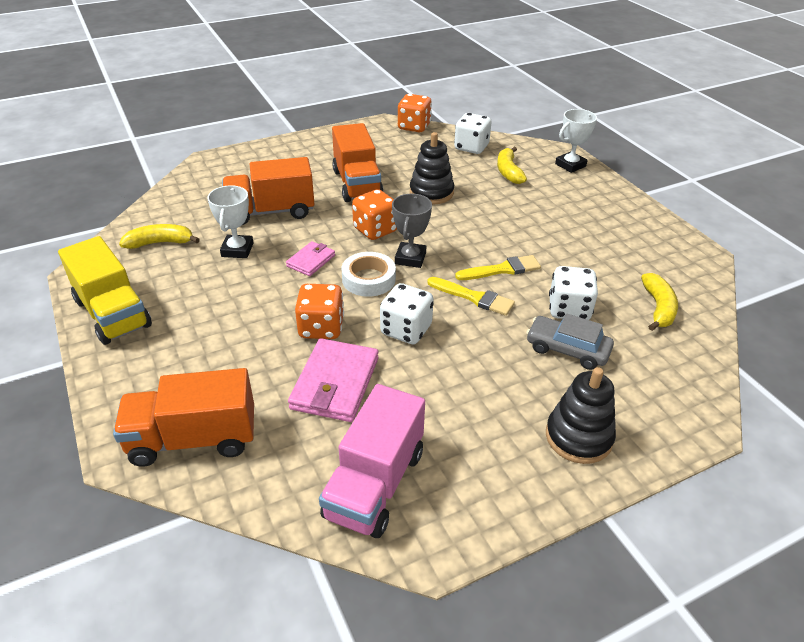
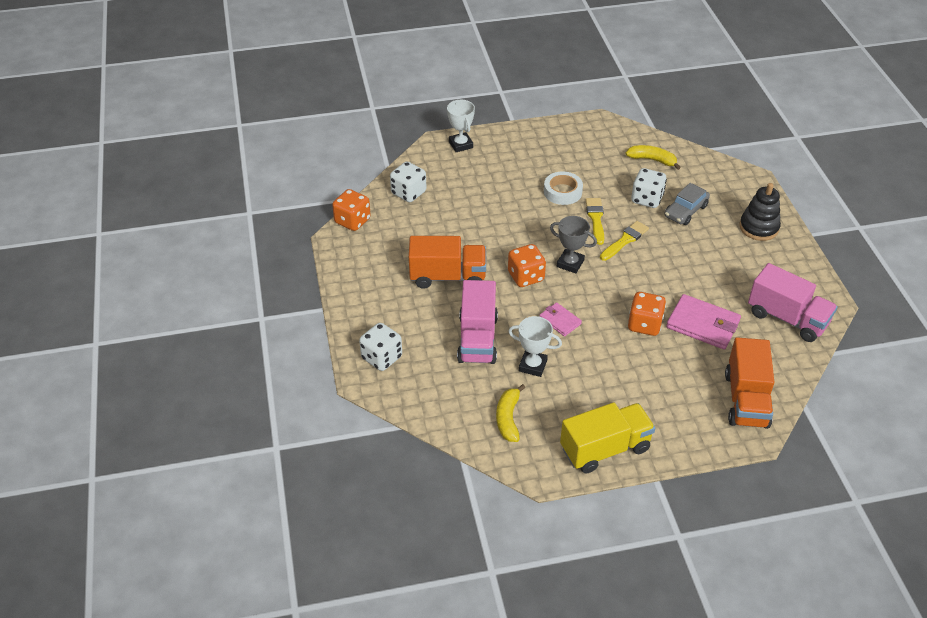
camera: 75 degrees left, 5 degrees up
(271, 211) = (477, 339): orange truck -> pink truck
(368, 279) = (592, 291): white tape -> white tape (562, 192)
(406, 330) = (654, 281): white dice -> white dice (381, 358)
(431, 193) = (478, 233): black stacking toy -> none
(508, 172) = (459, 181): yellow banana -> none

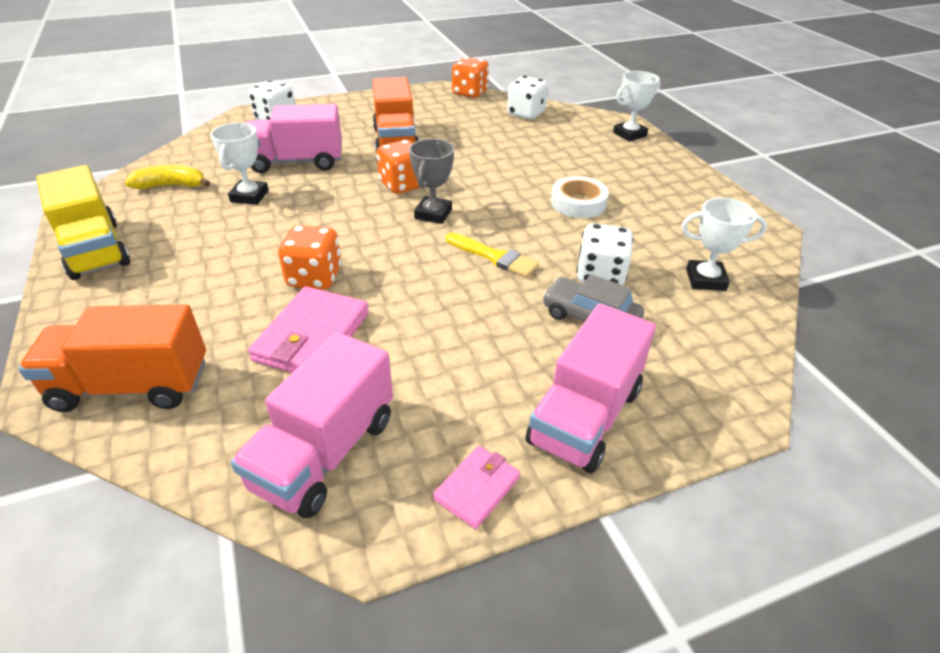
camera: 80 degrees right, 5 degrees down
(560, 321) = (324, 211): pink wallet -> pink wallet (477, 488)
(595, 219) = (532, 230): yellow brush -> none
(652, 160) = (705, 280): yellow banana -> white trophy
(759, 227) = (585, 416): black stacking toy -> pink truck

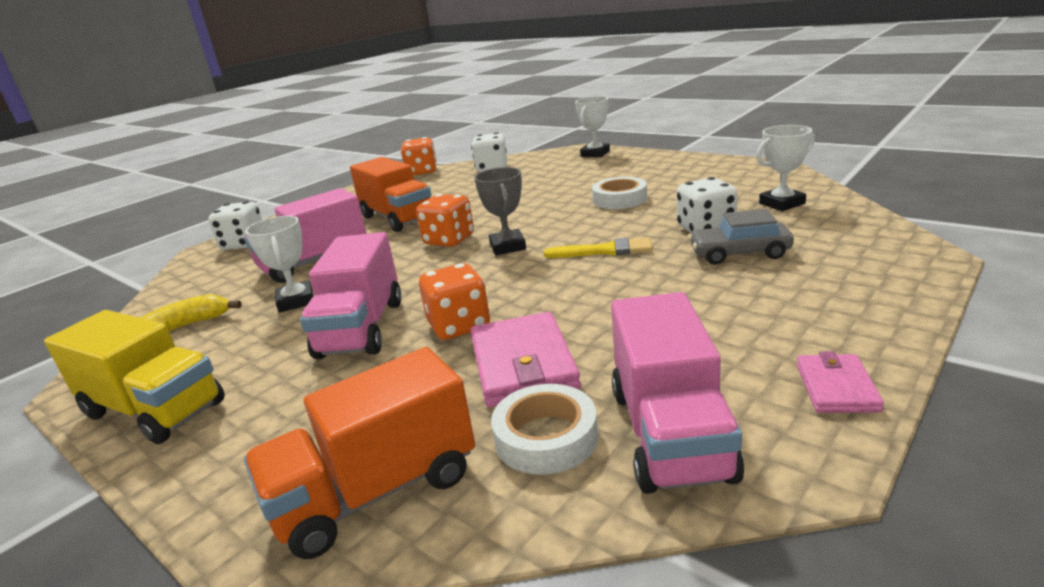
camera: 25 degrees left, 15 degrees down
(255, 406) = (546, 437): none -> white tape
(585, 416) = (835, 306): pink truck -> pink truck (361, 328)

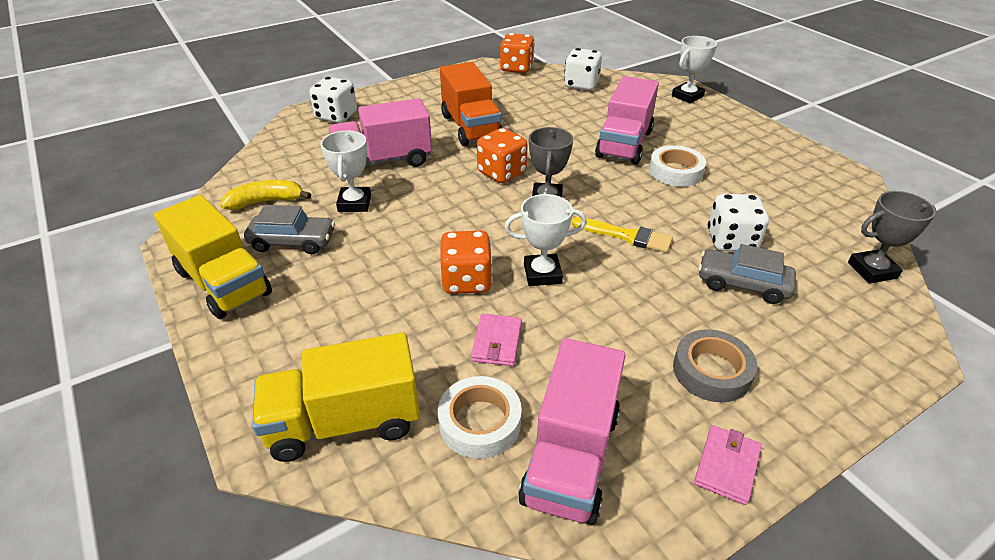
camera: 15 degrees right, 15 degrees up
(233, 350) = (293, 241): none -> grey car
(361, 328) = (392, 254): pink truck -> pink truck (624, 144)
(376, 491) = (344, 422): orange truck -> yellow truck
(523, 364) = (497, 342): pink wallet -> pink wallet, size x0.57
(761, 321) = (711, 371): none -> grey tape
(782, 203) = (824, 233): white trophy -> white trophy (542, 274)
(843, 215) = (872, 270): none -> grey trophy

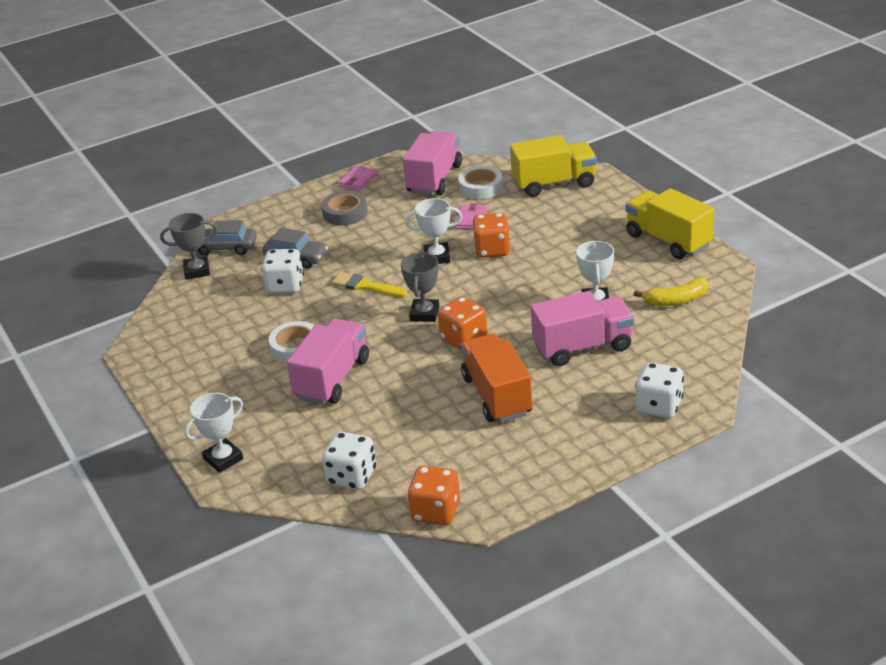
camera: 175 degrees left, 5 degrees down
(293, 241) = (633, 269): grey car -> grey car (226, 248)

